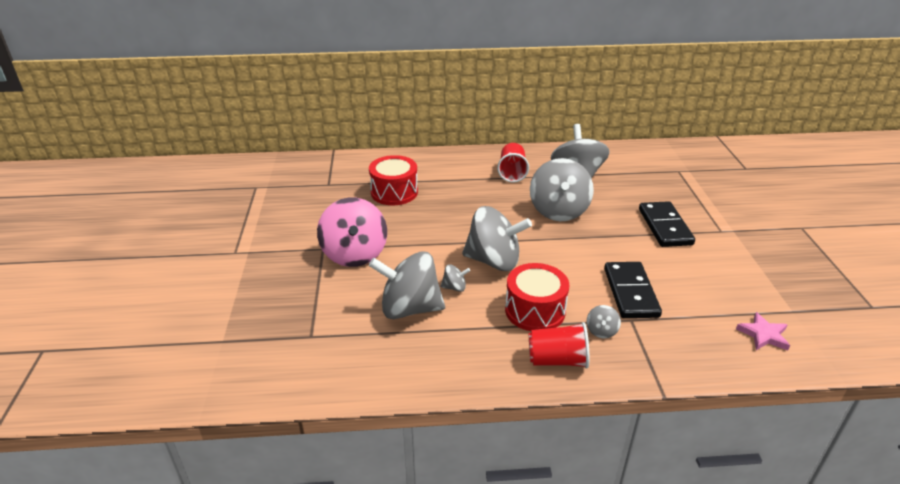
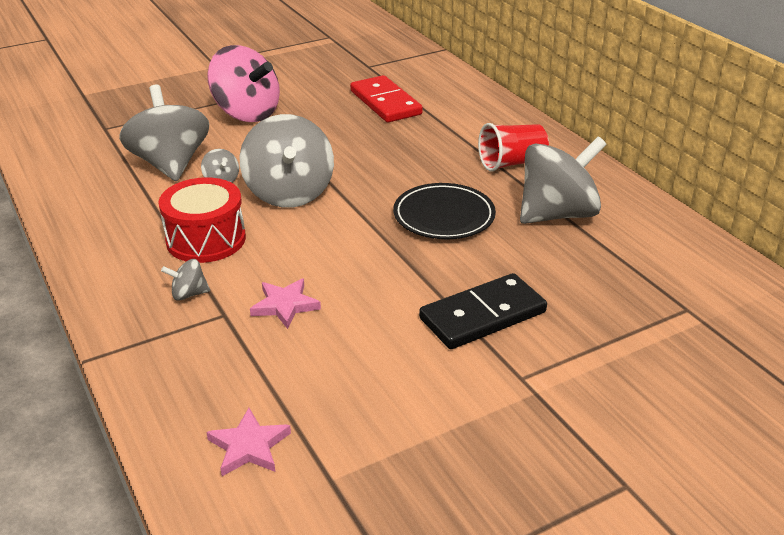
camera: 65 degrees right, 0 degrees up
(354, 254) = (247, 113): pink spinning top -> pink spinning top turned 105 degrees counterclockwise
(394, 192) = (385, 103): red drum -> red domino
(557, 360) = (120, 271): red cup -> none
(558, 211) = (444, 216): grey spinning top -> black plate
(630, 292) = (285, 305): black domino -> pink star

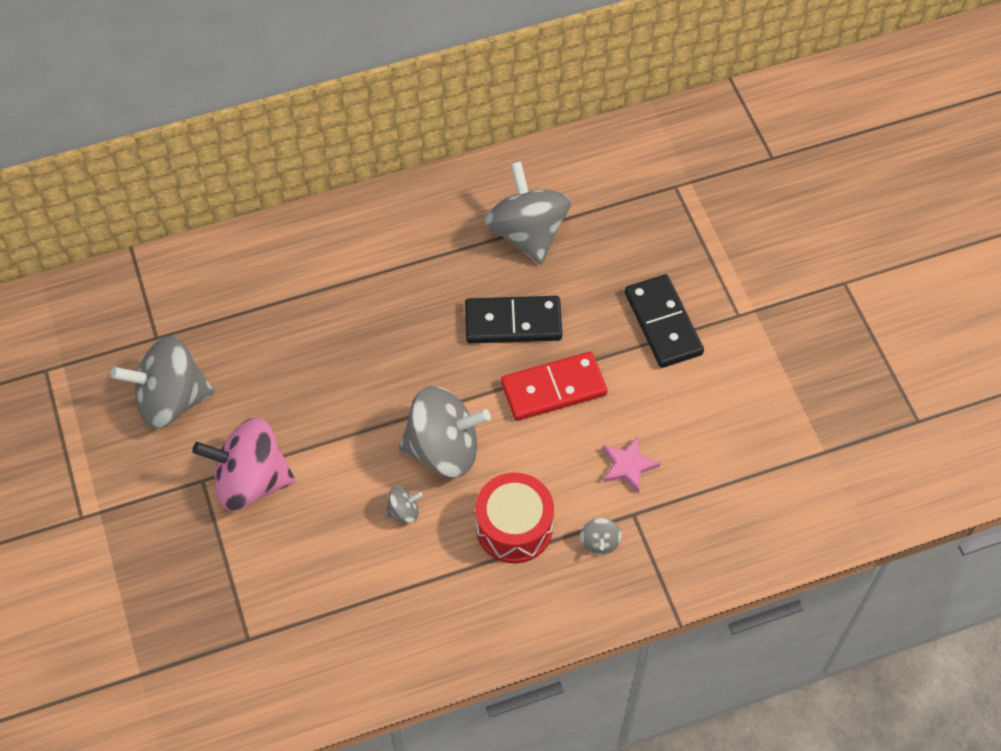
camera: 80 degrees left, 25 degrees up
(170, 164) = (356, 562): grey spinning top -> grey spinning top (171, 400)
(247, 113) = (251, 480): pink spinning top -> pink spinning top turned 135 degrees counterclockwise
(249, 446) = (789, 500): pink star -> none
(385, 103) = (263, 334): red domino -> red domino (553, 388)
(444, 216) = (513, 322): black plate -> black domino
(511, 163) = (429, 245): red cup -> none

